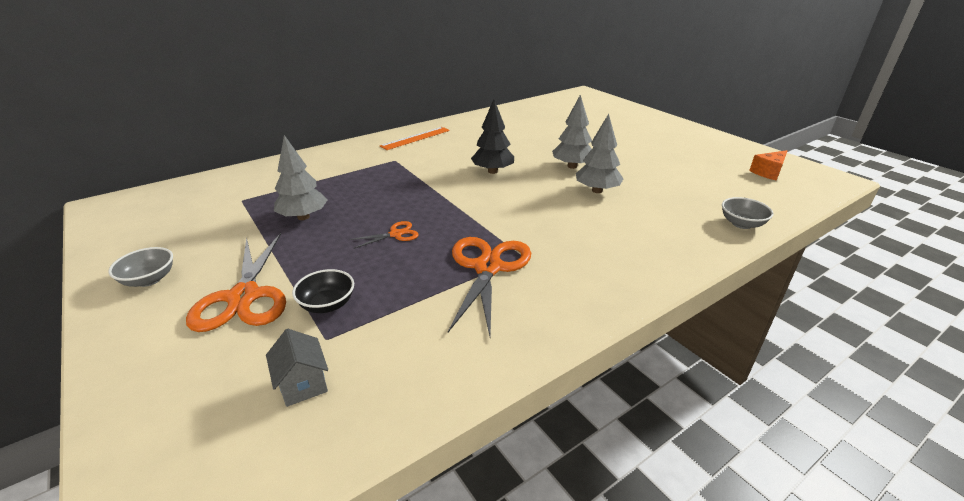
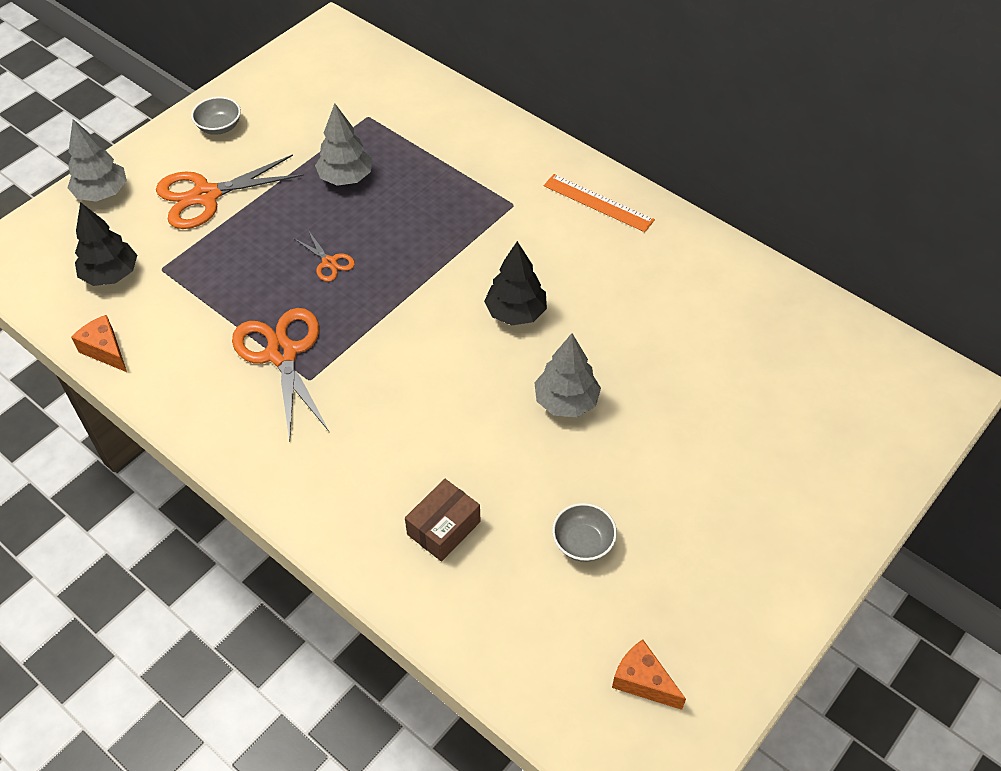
camera: 75 degrees right, 20 degrees up
(303, 384) = (111, 275): grey house -> black tree
(327, 304) = (204, 253): black bowl -> none
(426, 396) = (105, 350): none -> orange cheese
(488, 267) = (282, 354): orange scissors -> orange scissors turned 105 degrees counterclockwise
(597, 190) = (493, 438): grey tree -> grey tree (102, 193)
(672, 215) = (443, 528): none -> brown box
(741, 224) = (442, 611): grey bowl -> grey bowl (583, 542)

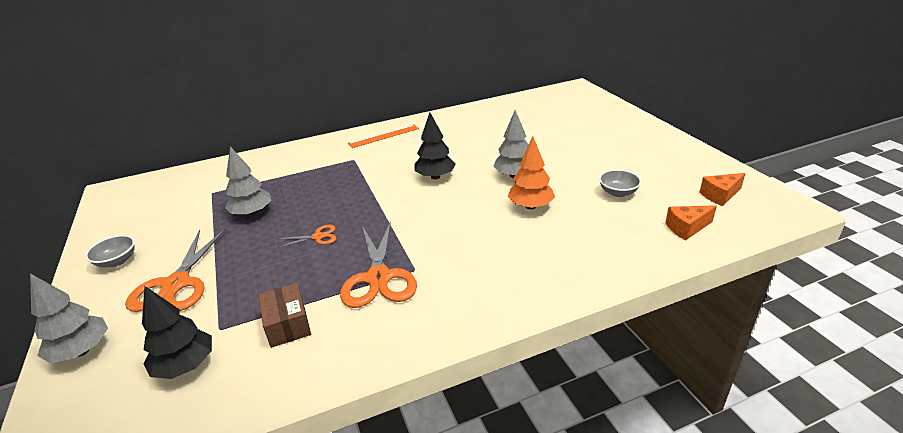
camera: 60 degrees left, 20 degrees down
(105, 350) = (269, 390): orange cheese -> orange cheese (686, 228)
(282, 354) = (378, 278): orange scissors -> orange scissors turned 105 degrees counterclockwise
(443, 528) = (582, 239): brown box -> brown box (288, 324)
(494, 447) = (530, 206): none -> orange tree

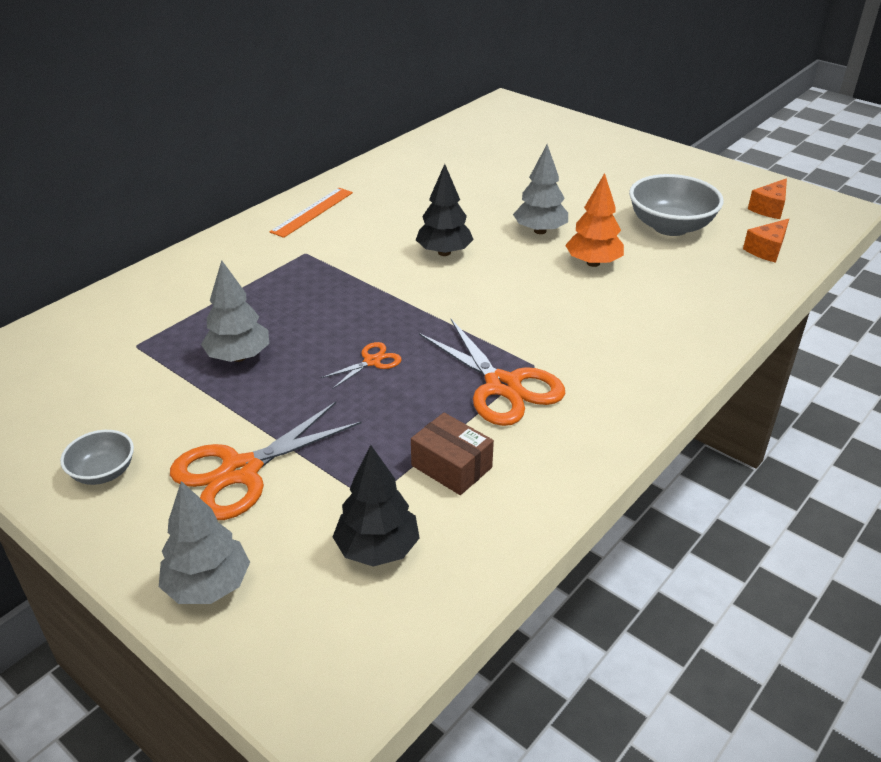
camera: 30 degrees left, 5 degrees up
(176, 284) = (241, 471): orange scissors -> orange scissors turned 75 degrees clockwise
(618, 192) = (670, 226): grey bowl -> grey bowl, size x1.85

